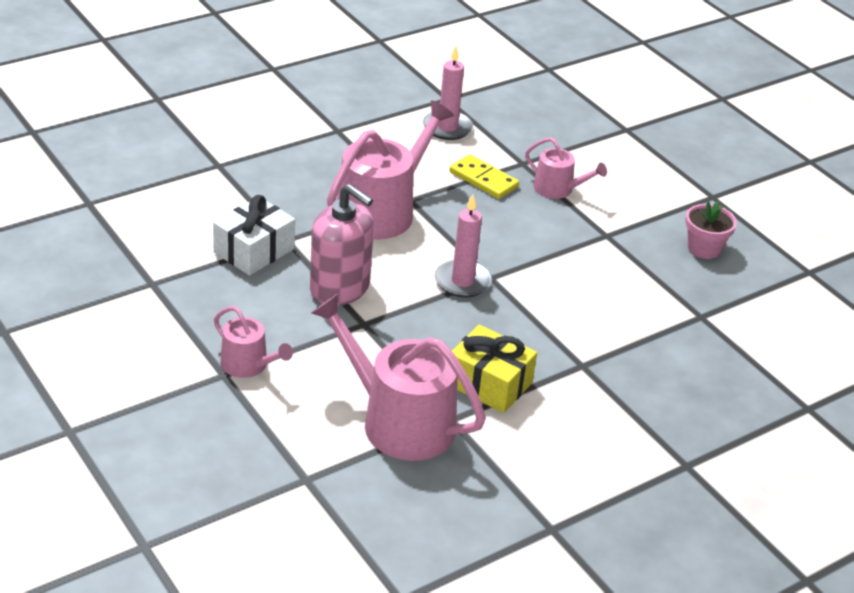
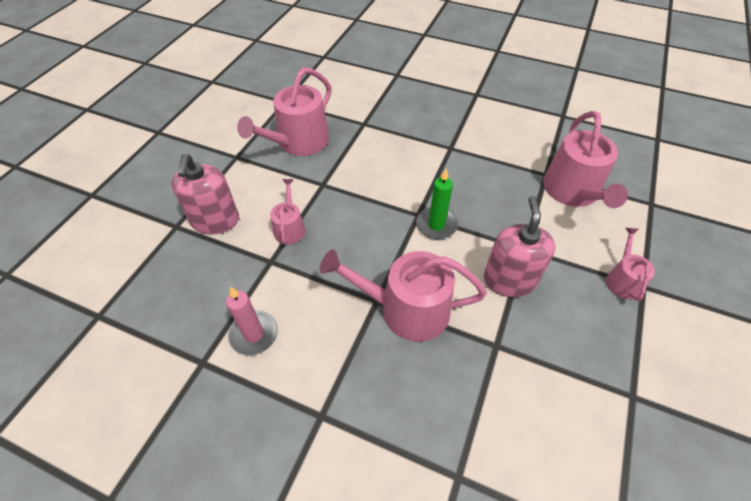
camera: 120 degrees left, 15 degrees up
(254, 250) = (530, 357): white gift -> none
(462, 281) = (436, 225): pink candle -> green candle
(483, 180) = (312, 272): yellow domino -> none
(489, 383) = (505, 173): yellow gift -> none
(612, 152) = (215, 221): none -> pink soap dispenser
(704, 248) = (298, 142): pink flower pot -> pink watering can

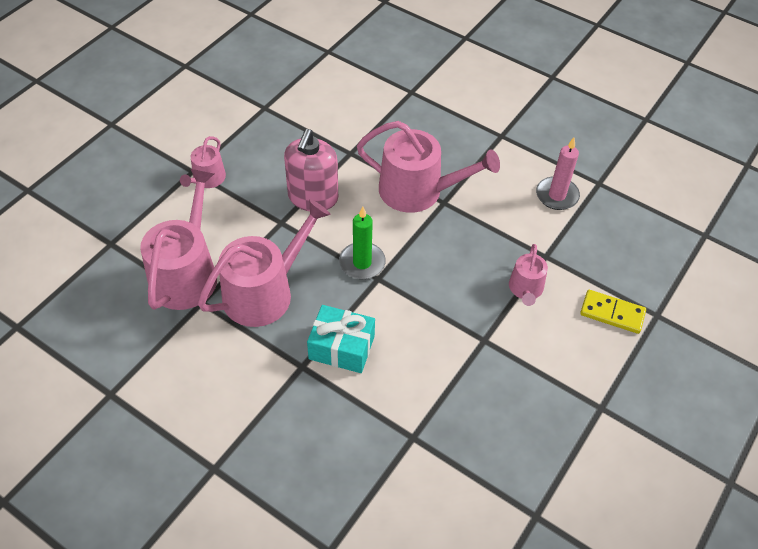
camera: 170 degrees left, 0 degrees up
(215, 221) = (612, 313): pink soap dispenser -> yellow domino
(298, 142) = (513, 418): pink watering can -> pink watering can (265, 292)
(428, 162) = (341, 347): none -> turquoise gift

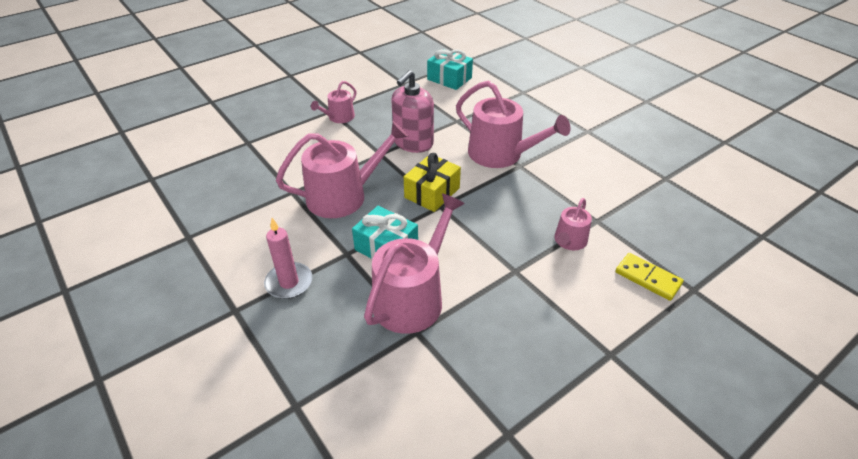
camera: 20 degrees right, 10 degrees down
(187, 273) = (291, 171): pink watering can -> pink watering can (413, 297)
(317, 88) = (449, 79): none -> turquoise gift
(362, 263) = (432, 193): green candle -> yellow gift
(557, 195) = (623, 179): pink candle -> pink candle (289, 282)

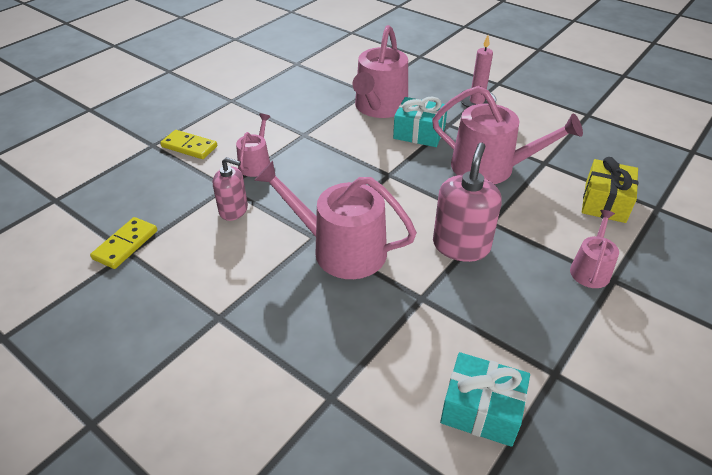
camera: 165 degrees right, 0 degrees up
(344, 196) = (491, 168): pink watering can -> pink watering can turned 120 degrees counterclockwise
(432, 193) = (404, 186): yellow gift -> yellow gift (605, 202)
(586, 197) = (233, 210): none -> pink soap dispenser
(671, 184) = (125, 245): none -> yellow domino

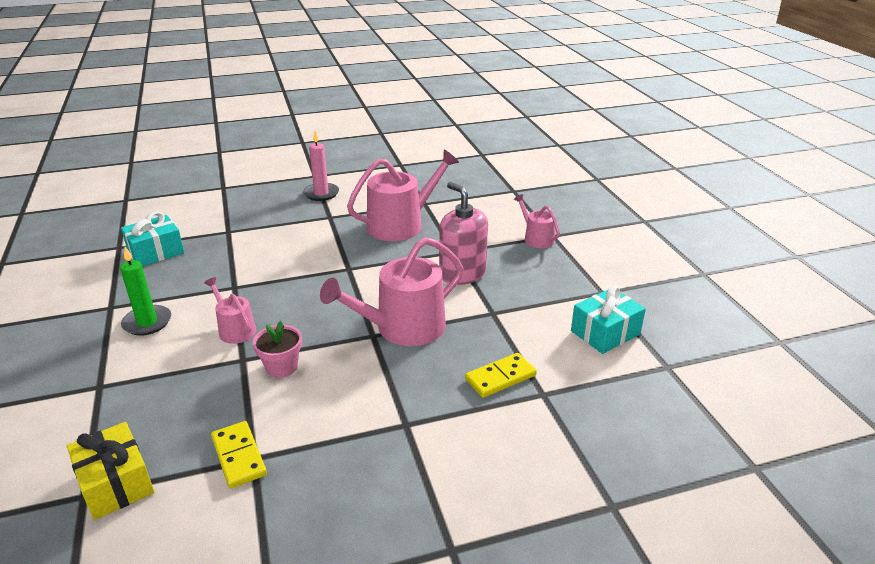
camera: 55 degrees left, 10 degrees down
(189, 146) = (144, 361): yellow domino -> yellow domino (500, 377)
(229, 123) = (147, 322): none -> green candle
(233, 210) = (281, 367): pink soap dispenser -> pink flower pot
(379, 107) = (259, 235): pink watering can -> none
(419, 133) = (320, 233): turquoise gift -> turquoise gift (156, 252)
(605, 202) = (488, 203): yellow gift -> yellow gift (116, 483)

